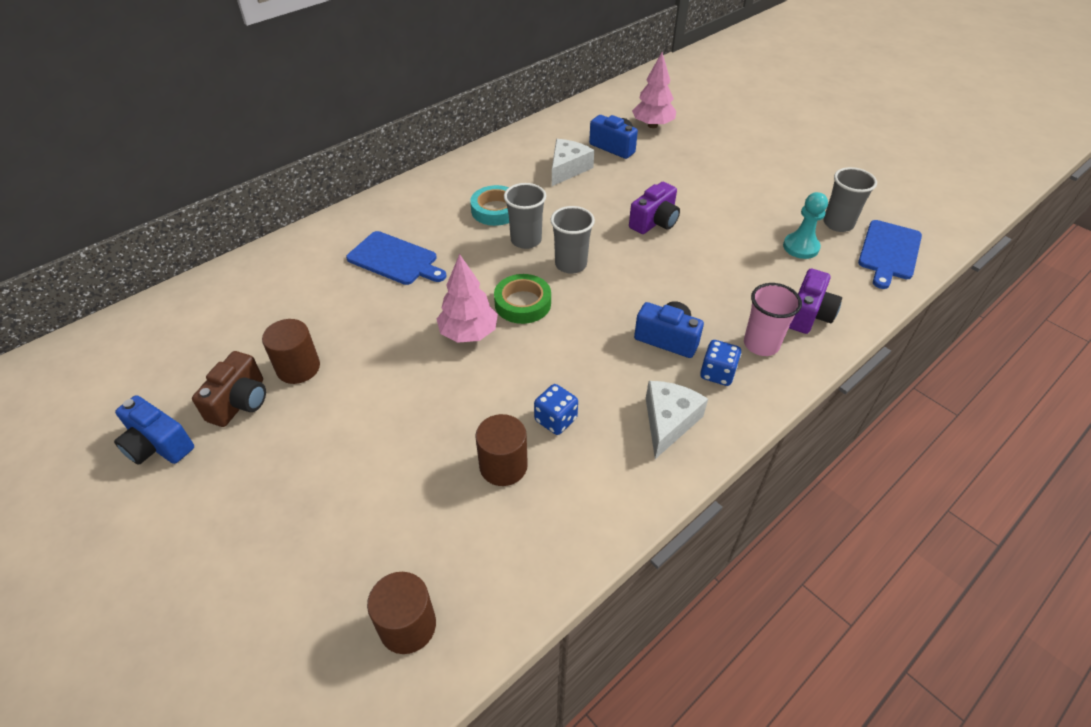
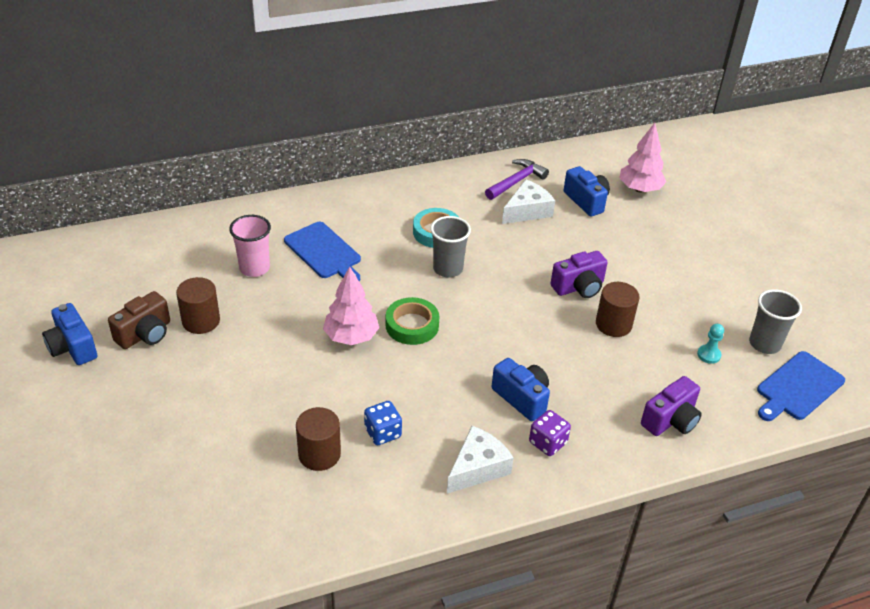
camera: 20 degrees right, 5 degrees down
(407, 626) = (186, 543): brown cylinder -> brown cylinder (613, 324)
(542, 146) = (516, 181): none -> purple hammer
(571, 264) = (475, 303): grey cup -> none
(717, 373) = (547, 443): blue dice -> purple dice
(761, 344) = (605, 431): pink cup -> pink cup (254, 268)
(801, 247) = (708, 355): turquoise pawn -> turquoise pawn, size x0.64

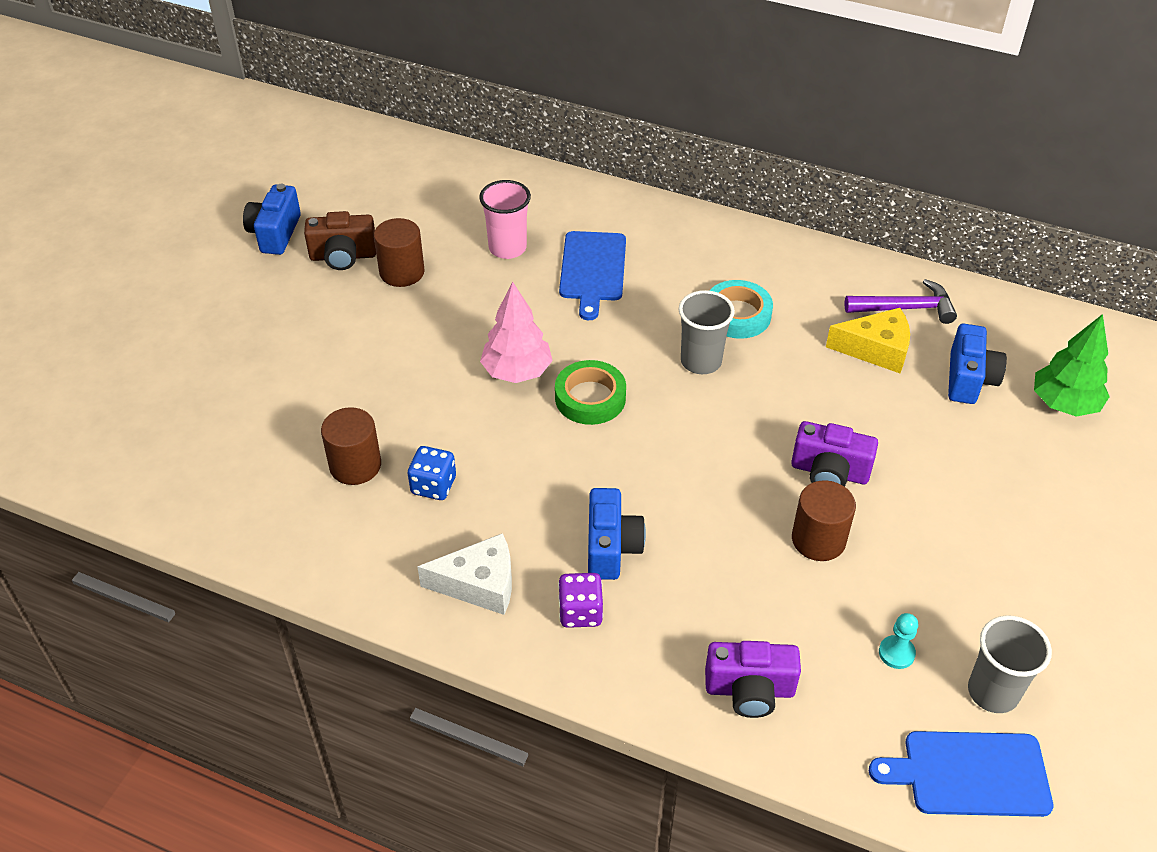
camera: 45 degrees right, 5 degrees up
(527, 211) = (876, 349): white cheese -> yellow cheese
(639, 189) = (1064, 404): pink tree -> green tree

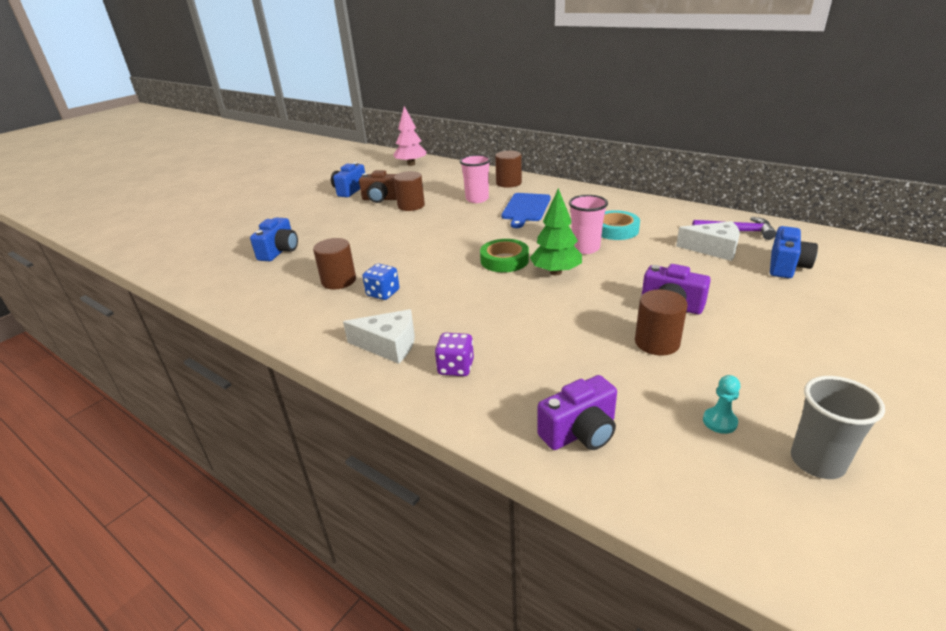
camera: 15 degrees right, 15 degrees down
(517, 372) = (461, 247): pink tree -> pink tree (411, 164)
(548, 200) = (508, 183): none -> brown cylinder
(611, 547) = (492, 333): blue camera -> blue camera (279, 251)
(701, 361) = (585, 248): grey cup -> pink cup
(749, 690) = (580, 432): purple camera -> purple camera turned 45 degrees counterclockwise
(876, 349) = (713, 249): yellow cheese -> white cheese
(969, 774) = (794, 528): blue cutting board -> none
(1064, 404) = (868, 283): green tree -> green tree (555, 272)

